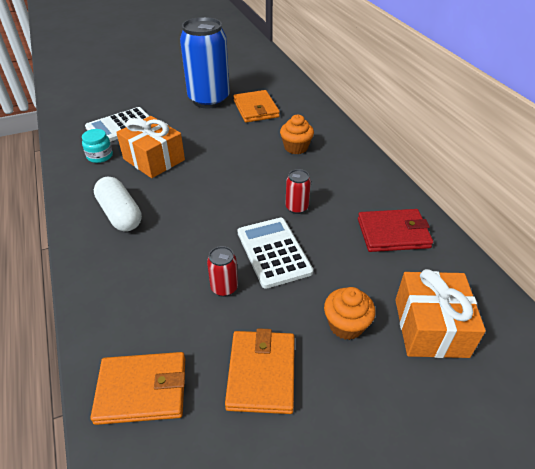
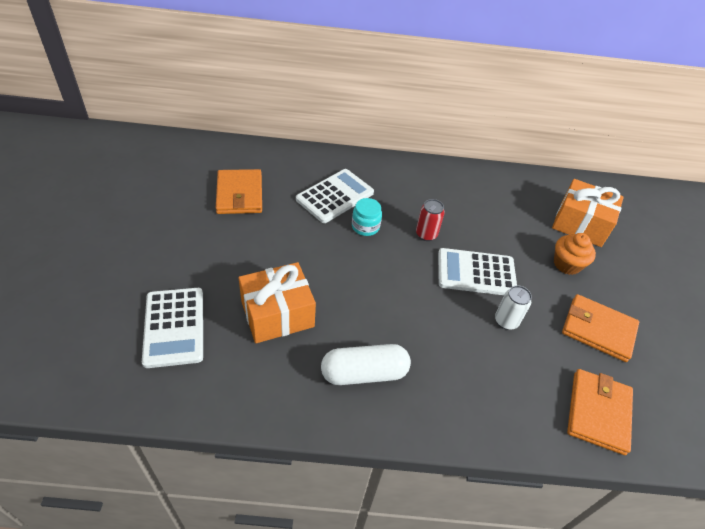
camera: 70 degrees left, 5 degrees up
(100, 156) = (231, 366): turquoise jar -> turquoise jar (365, 226)
(209, 100) = (184, 223): blue can -> none
(224, 288) = (506, 321): red can -> white can
(256, 109) = (239, 194): orange wallet -> orange wallet turned 75 degrees clockwise
(296, 147) = (335, 196): orange cupcake -> white calculator
(393, 233) = (484, 195): red wallet -> none

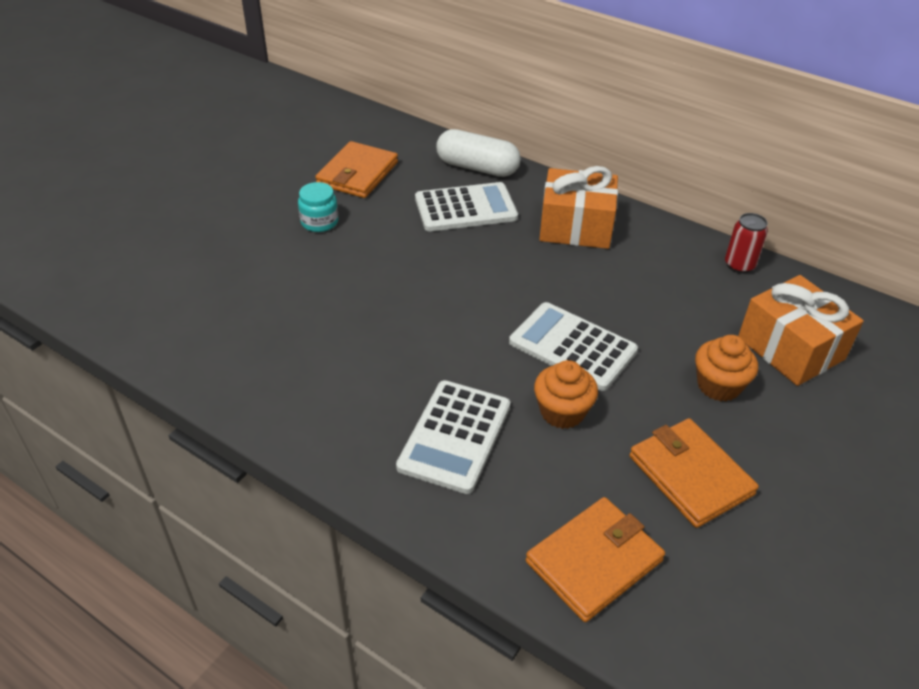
camera: 35 degrees right, 5 degrees down
(174, 327) = (184, 271): white calculator -> white calculator (454, 436)
(277, 314) = (294, 298): orange gift -> orange gift (576, 227)
(364, 373) = (335, 390): white capsule -> white capsule (477, 167)
(365, 226) = (474, 250): turquoise jar -> turquoise jar (319, 222)
(426, 234) = (544, 284): red can -> red can (739, 265)
(506, 321) = (562, 412): white can -> orange cupcake

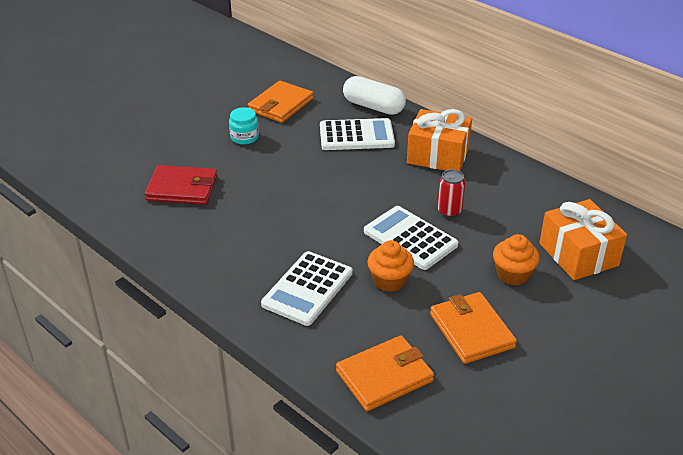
camera: 10 degrees right, 5 degrees down
(249, 302) = (182, 188): none -> red wallet
(739, 265) = (558, 193): red can -> red can (449, 211)

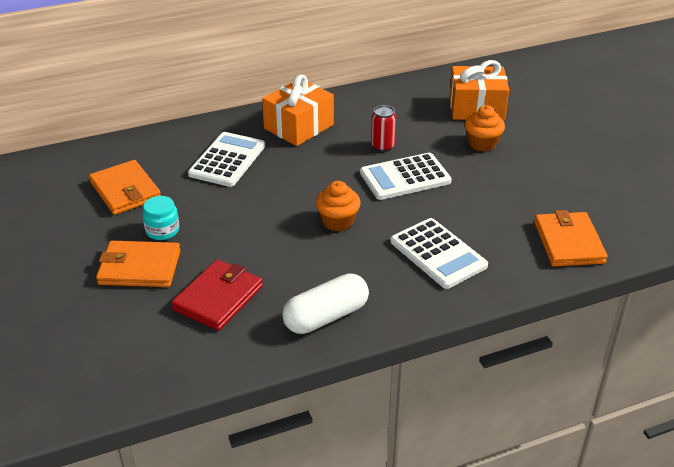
camera: 65 degrees left, 0 degrees up
(373, 106) = (188, 136): white capsule -> white capsule (326, 316)
(389, 281) = (454, 205): orange cupcake -> orange cupcake (338, 221)
(471, 330) = (536, 183): orange wallet -> orange wallet (139, 267)

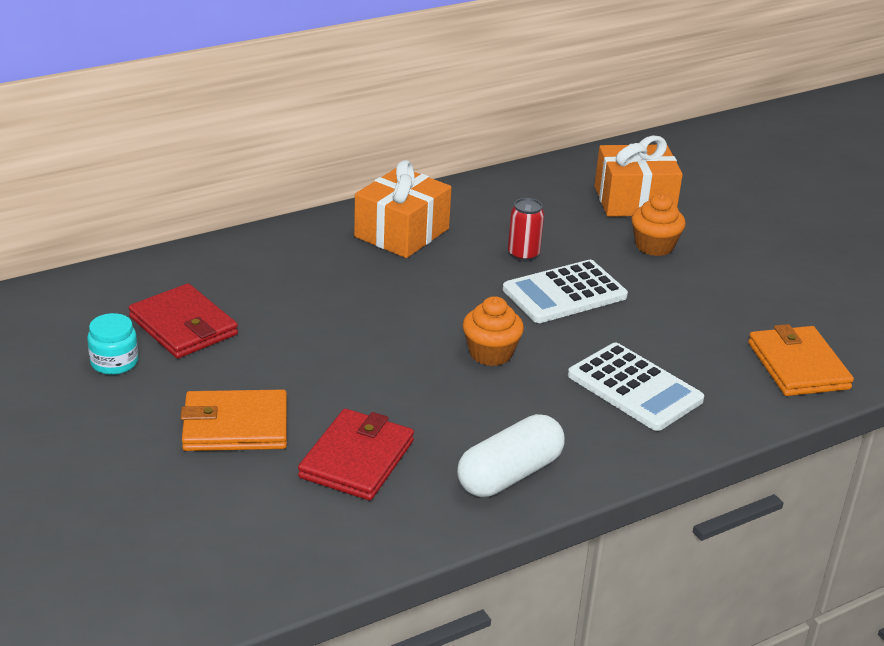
camera: 10 degrees left, 5 degrees down
(125, 191) = (183, 326): orange wallet -> red wallet
(162, 230) = (252, 376): turquoise jar -> turquoise jar (114, 362)
(227, 160) = (316, 280): white calculator -> none

